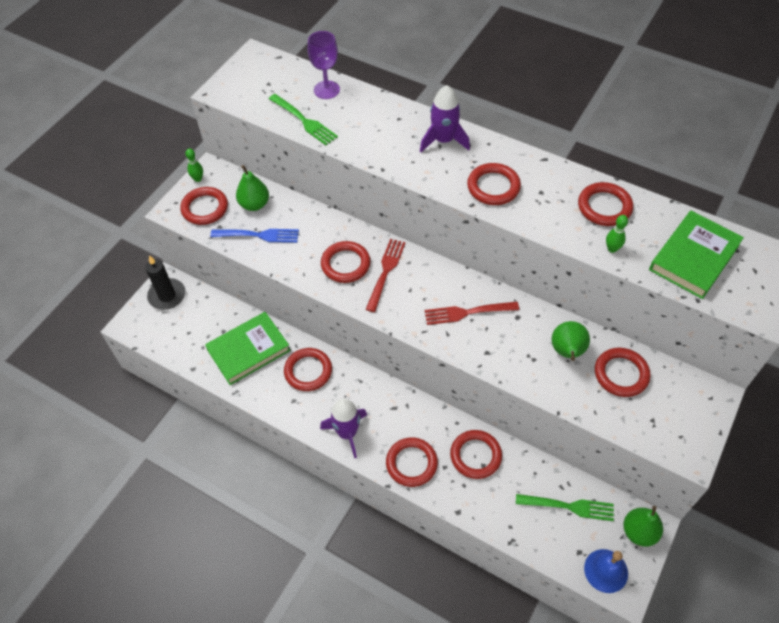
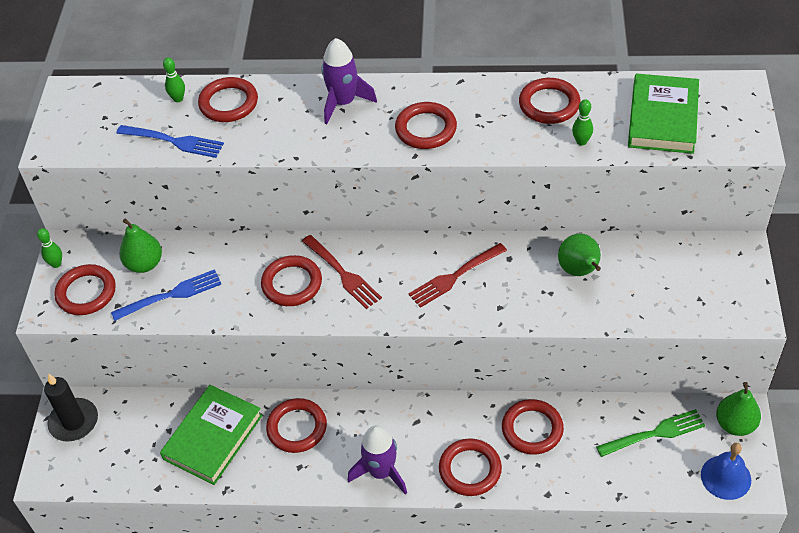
camera: 25 degrees left, 5 degrees down
(303, 121) = (173, 141): green fork -> blue fork
(326, 90) = (178, 99): purple goblet -> green bowling pin
(385, 272) = (342, 273): red fork -> red fork turned 150 degrees clockwise
(621, 374) = (644, 269): red ring -> red ring (228, 103)

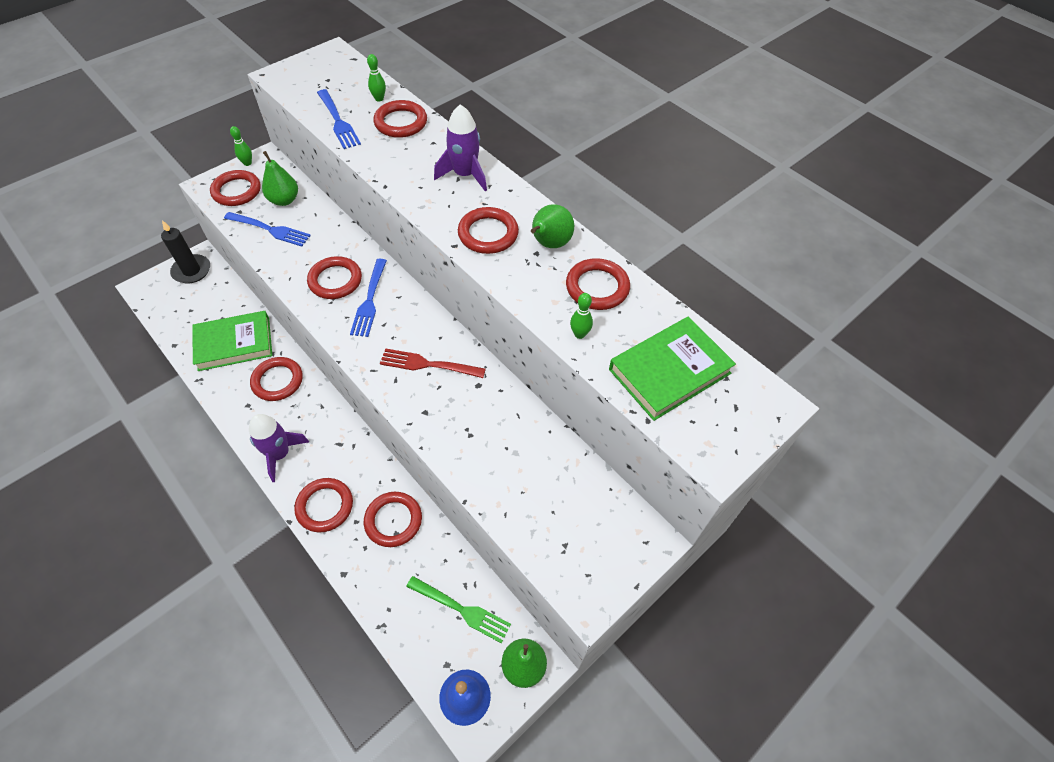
camera: 40 degrees right, 5 degrees up
(342, 273) = (369, 300): red fork -> blue fork
(579, 271) = (510, 438): green pear -> green pear (549, 244)

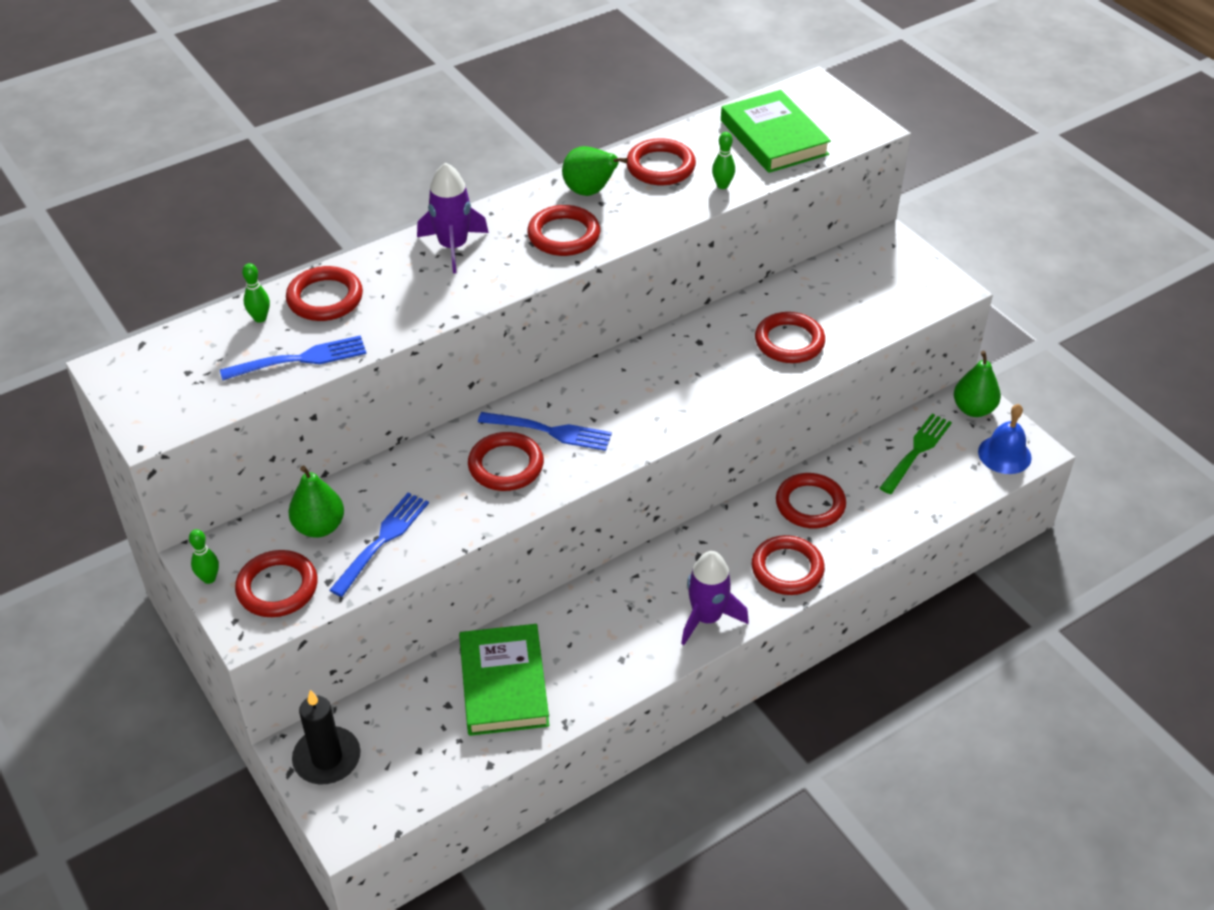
camera: 80 degrees left, 10 degrees down
(277, 381) = (584, 626): red ring -> red ring (789, 342)
(429, 364) = (664, 380): red fork -> none

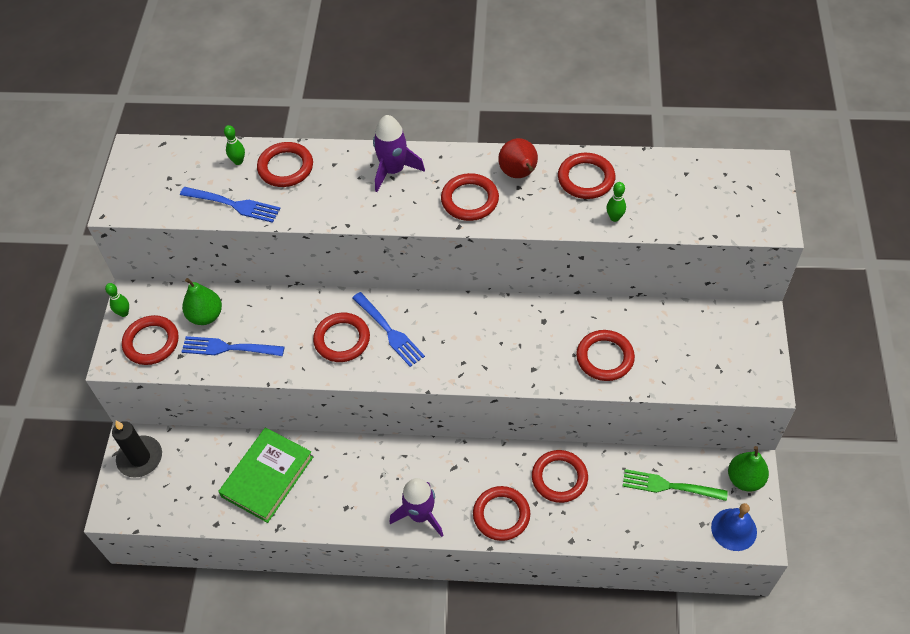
camera: 40 degrees right, 10 degrees up
(382, 541) = (229, 348): blue fork -> blue fork turned 150 degrees counterclockwise
(590, 192) = (519, 174): green pear -> red pear
(773, 137) = (691, 196): green book -> none
(916, 452) = (670, 486): green fork -> green fork turned 150 degrees counterclockwise

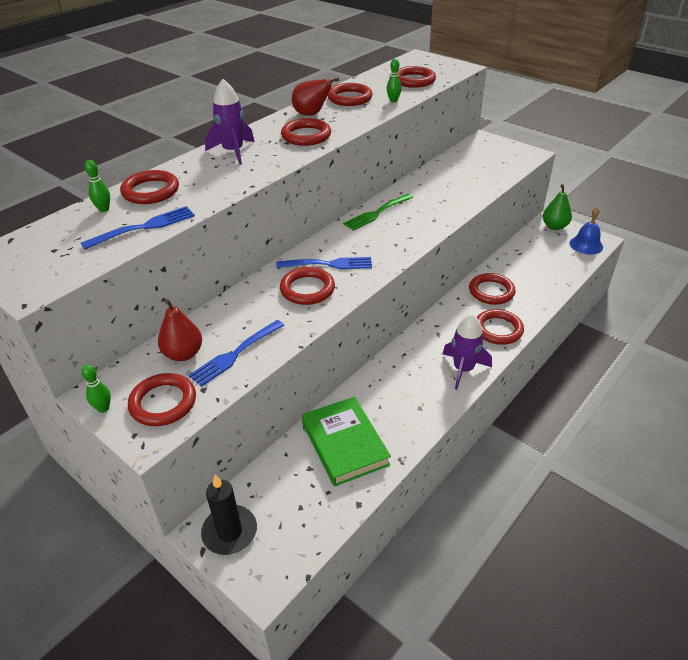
camera: 55 degrees left, 15 degrees down
(206, 316) = (183, 354): green pear -> red pear
(605, 357) = (455, 192): red ring -> red ring (414, 80)
(670, 486) = (536, 253): green fork -> green fork (377, 213)

